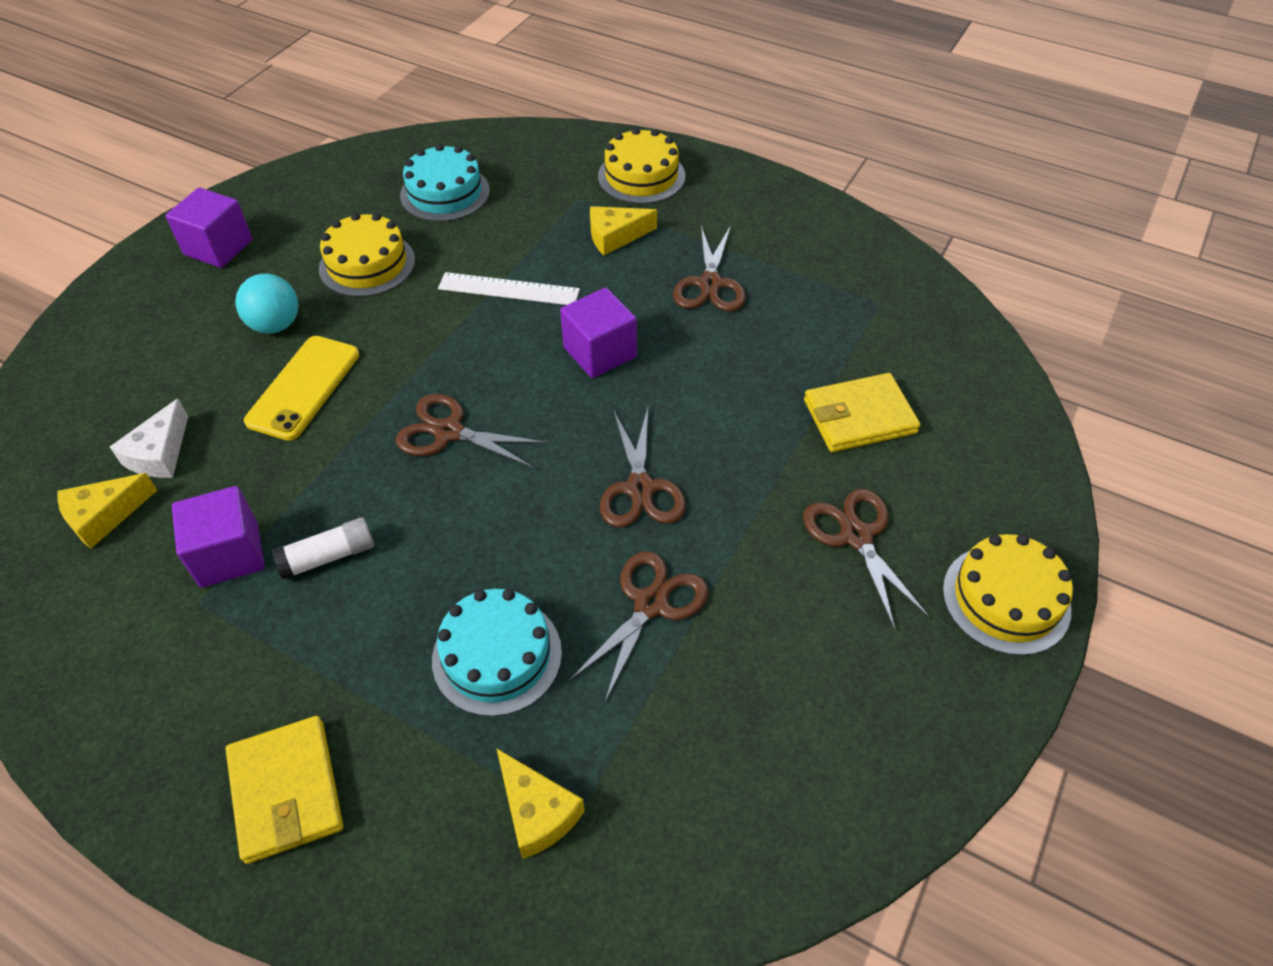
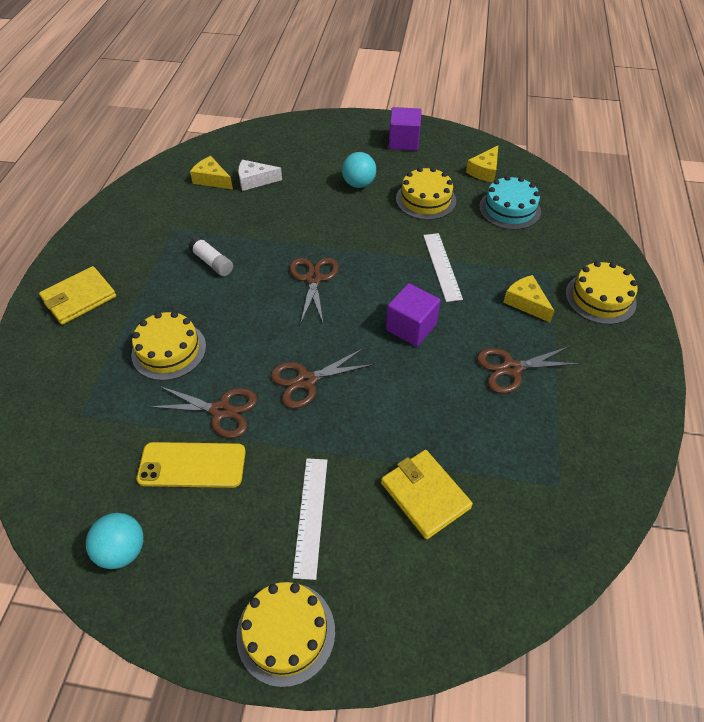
camera: 70 degrees right, 0 degrees up
(229, 554) = (203, 228): purple cube -> none
(304, 388) = (319, 211): yellow phone -> yellow phone (192, 465)
(497, 655) = (169, 350): turquoise cake -> yellow cake
(537, 811) = (80, 397): yellow cheese -> yellow cheese (484, 171)
(852, 776) = (122, 550): none -> turquoise ball
(856, 536) = (310, 515): brown scissors -> white ruler

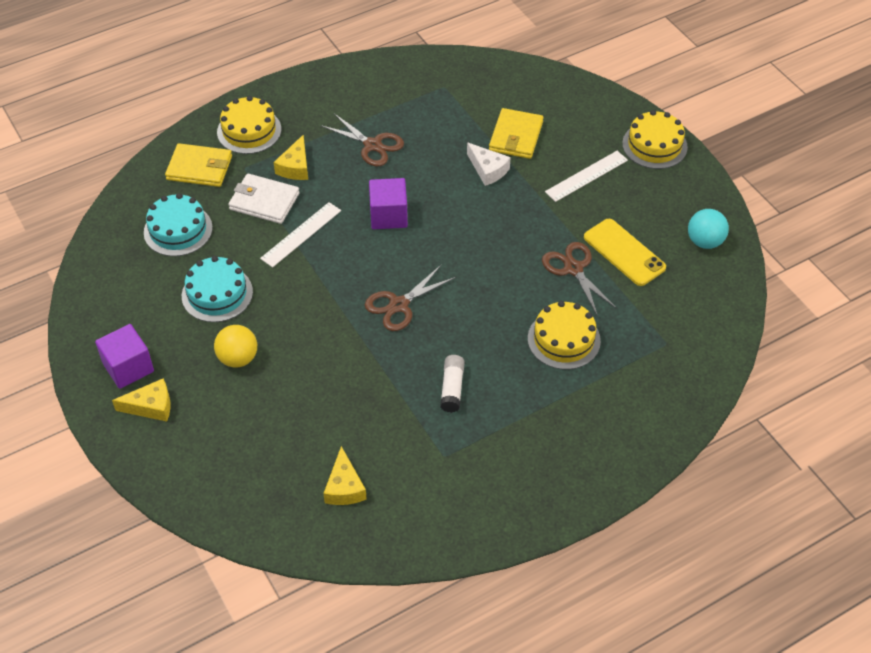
camera: 130 degrees left, 0 degrees up
(79, 298) = (587, 448): yellow wallet -> yellow wallet (199, 168)
(255, 180) = (311, 447): white cheese -> white cheese (488, 170)
(306, 381) = (499, 241): brown scissors -> none
(358, 184) = (238, 358): turquoise ball -> yellow ball
(426, 200) = (217, 294): yellow cake -> turquoise cake
(484, 171) = (129, 276): yellow cheese -> yellow cheese (151, 406)
(499, 265) = (264, 201): none -> white wallet

